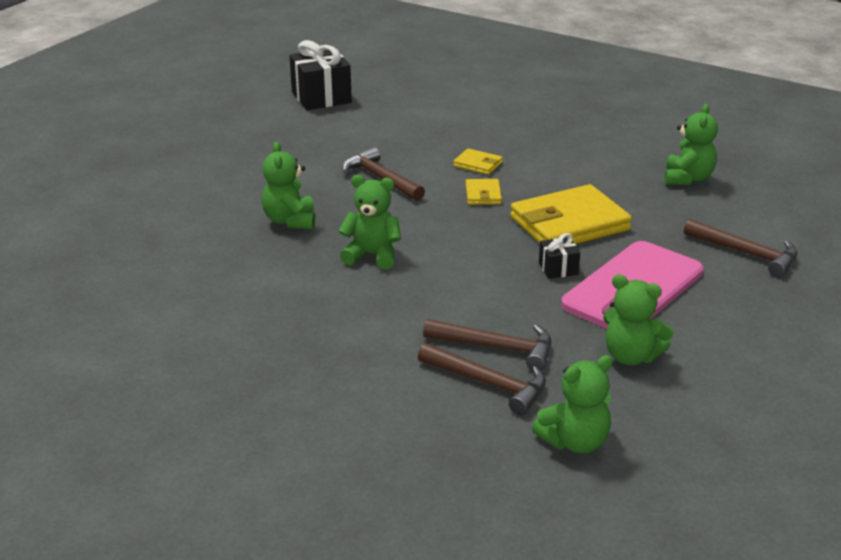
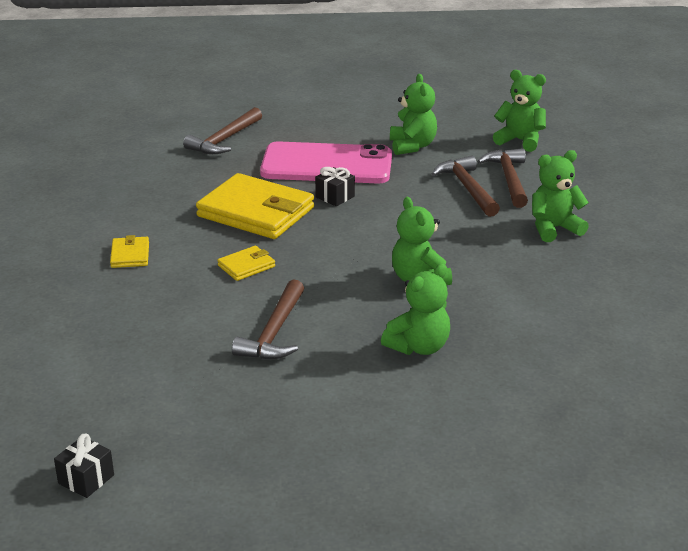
camera: 125 degrees left, 0 degrees up
(321, 97) = (86, 479): black gift -> black gift, size x0.50
(478, 164) = (183, 290): yellow wallet -> yellow wallet (130, 255)
(687, 179) = (112, 185): green teddy bear -> green teddy bear (554, 228)
(746, 253) = (225, 140): brown hammer -> brown hammer turned 150 degrees counterclockwise

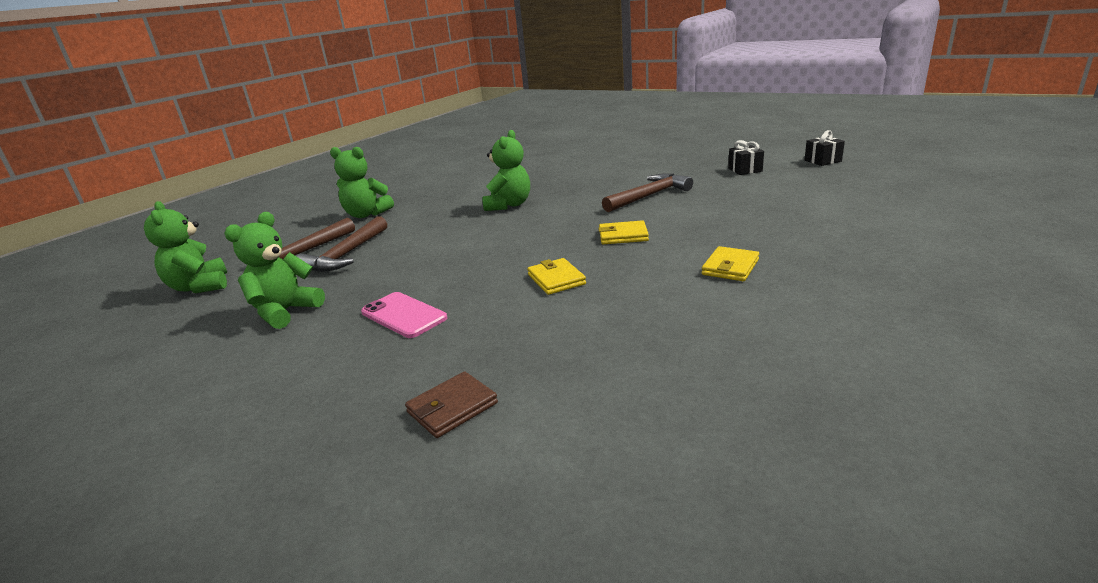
camera: 140 degrees left, 5 degrees down
(225, 140) = (452, 408): brown hammer -> brown wallet
(256, 212) = (556, 279): yellow wallet -> yellow wallet, size x0.46
(327, 165) = (403, 315): pink phone -> pink phone, size x0.50
(335, 197) = (460, 275): black gift -> black gift (745, 170)
(419, 347) = (568, 178): green teddy bear -> none

